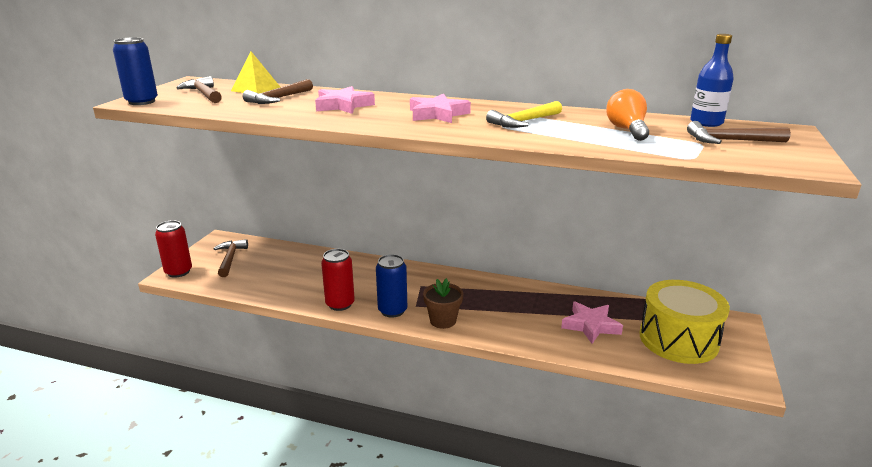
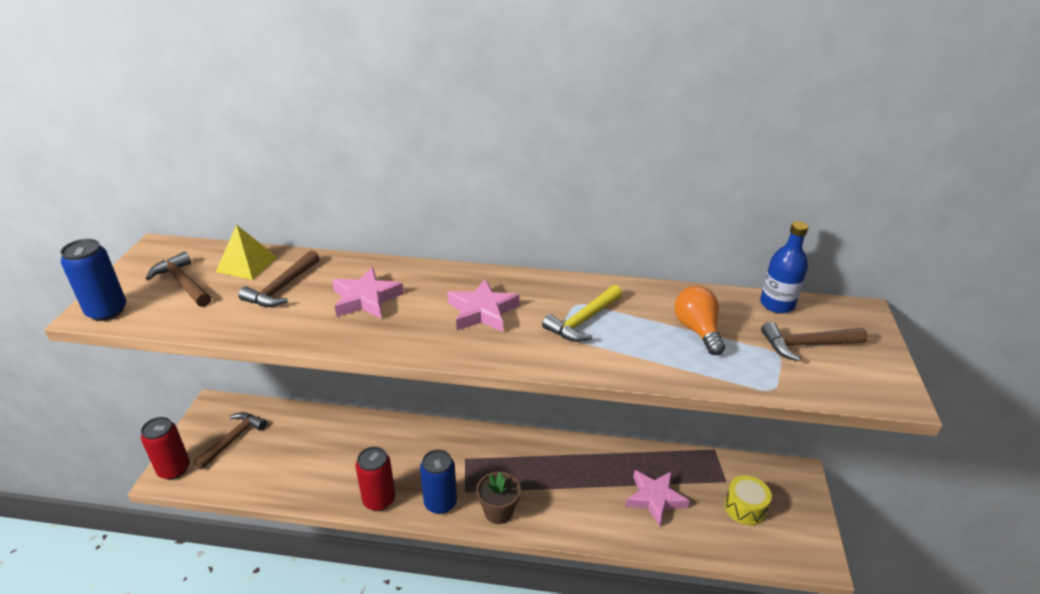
camera: 10 degrees left, 10 degrees up
(230, 259) = (233, 439): brown hammer -> brown hammer turned 45 degrees clockwise
(678, 339) = (745, 508): yellow drum -> yellow drum, size x0.52

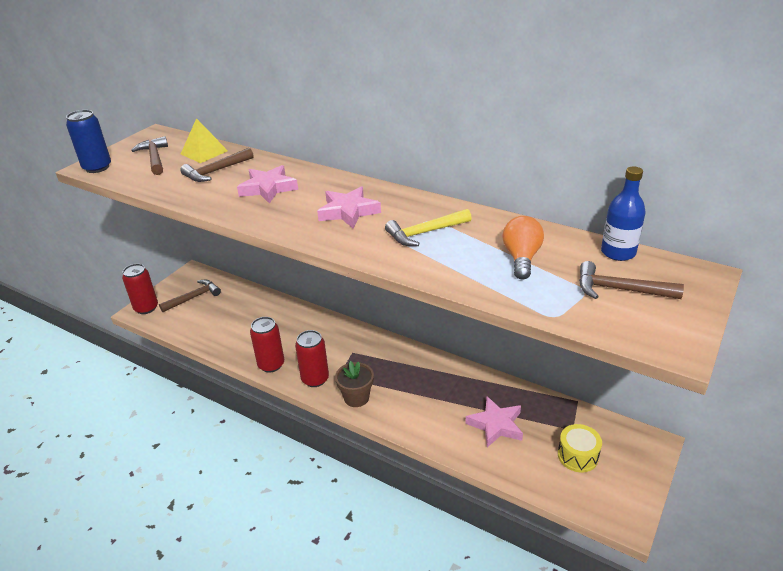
camera: 25 degrees right, 0 degrees up
(440, 503) = (315, 379): blue can -> red can

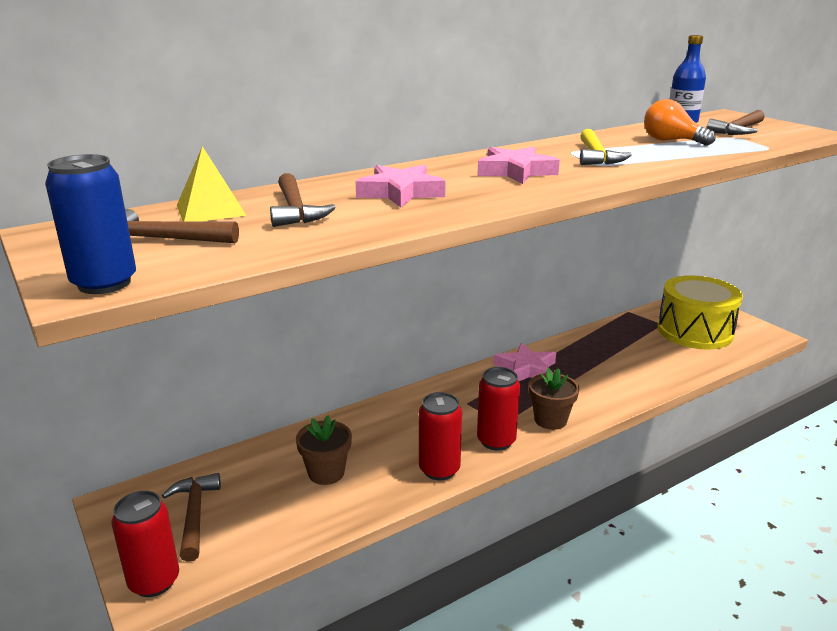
camera: 65 degrees left, 10 degrees down
(246, 324) = (326, 473): none -> brown flower pot
(496, 425) = (639, 354): pink star -> pink star (526, 369)
(577, 456) = (694, 331): yellow drum -> yellow drum, size x1.93

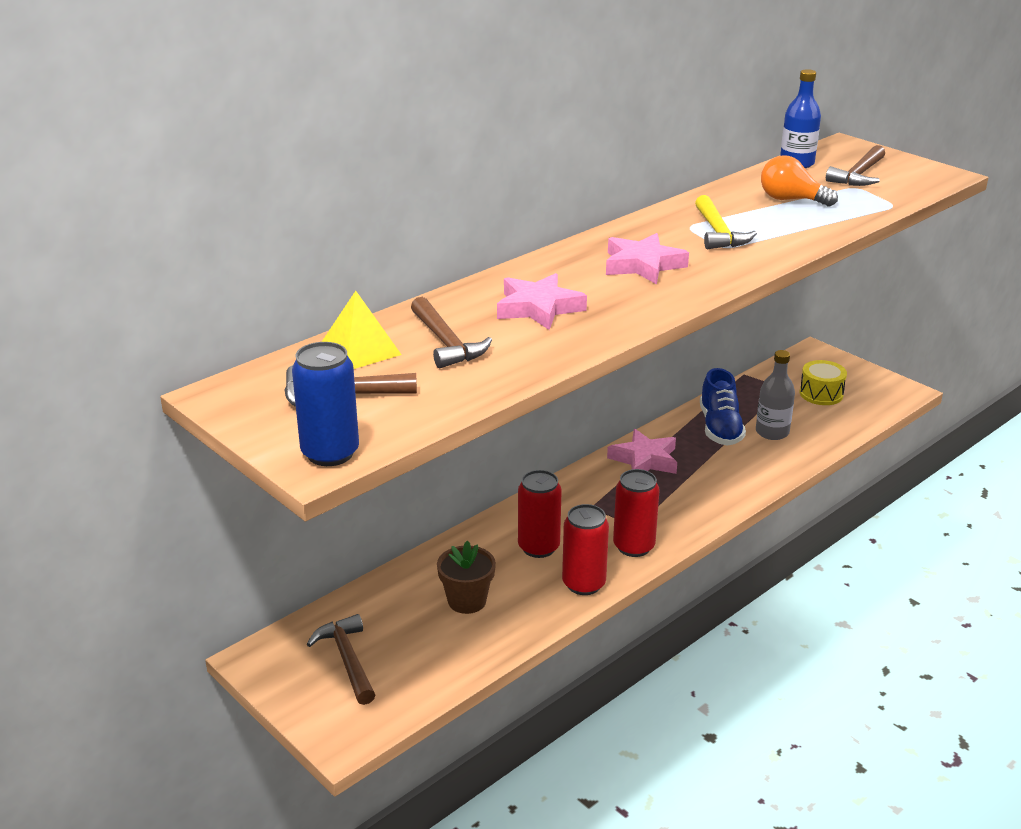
camera: 10 degrees left, 5 degrees up
(154, 581) = (339, 726): red can -> red can (538, 547)
(550, 420) = (685, 517): brown flower pot -> none
(599, 350) = (720, 428): none -> blue shoe
(645, 357) = (772, 432): none -> grey bottle
(694, 331) = (821, 394): yellow drum -> yellow drum, size x0.52

